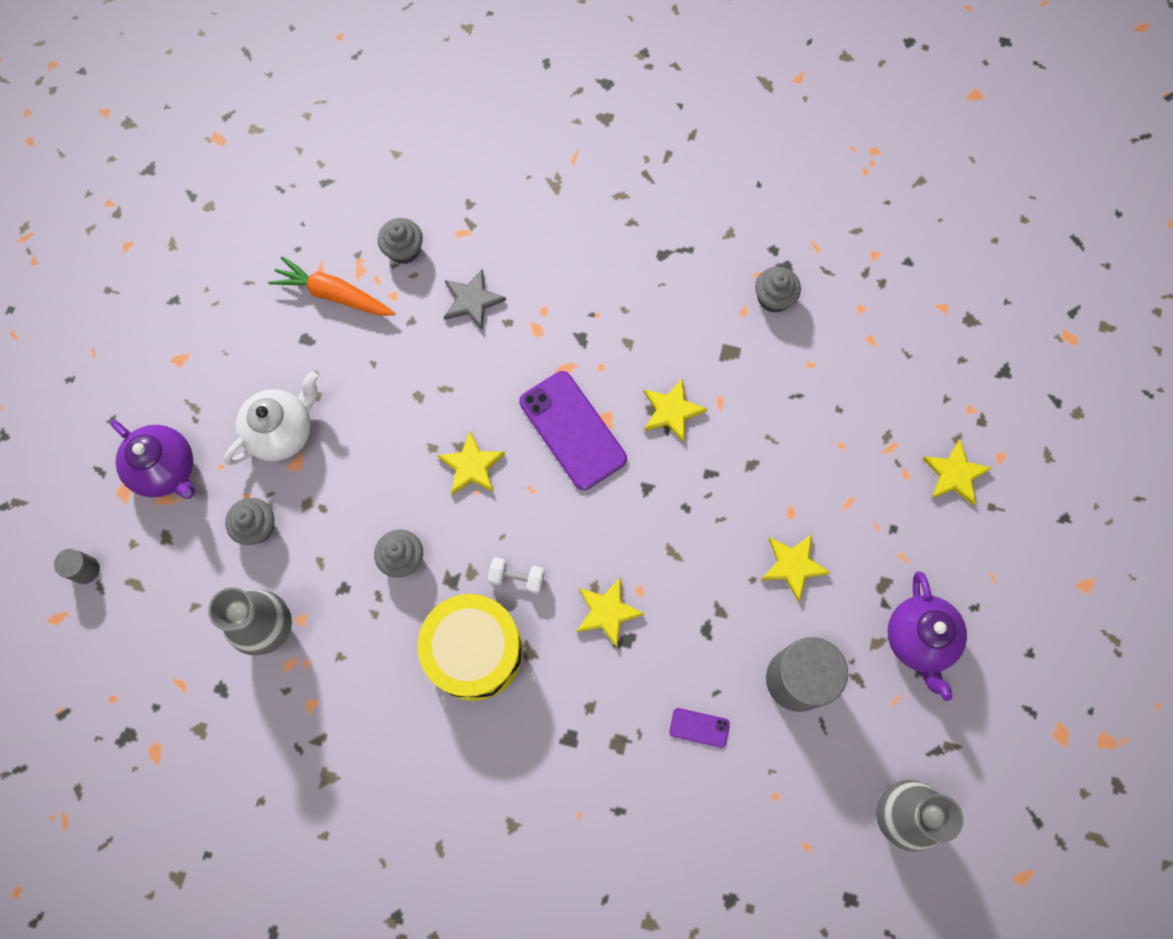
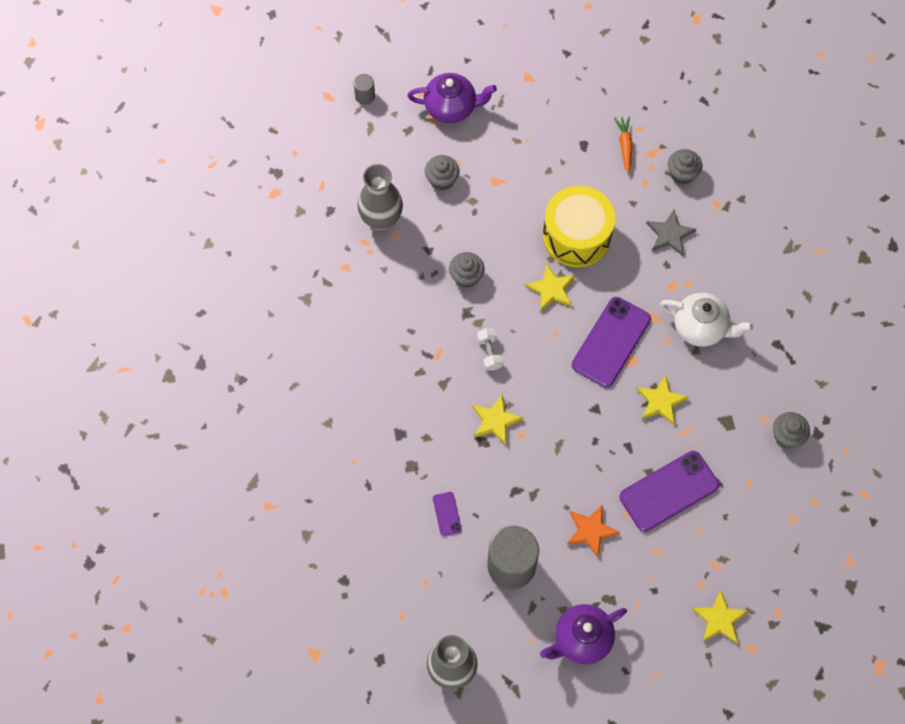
camera: 65 degrees right, 5 degrees down
(166, 470) = (451, 108): purple teapot -> purple teapot turned 105 degrees counterclockwise
(282, 431) = (512, 162): white teapot -> white teapot (700, 327)
(334, 294) = (625, 146): orange carrot -> orange carrot, size x0.64
(474, 651) = (427, 349): yellow drum -> yellow drum (576, 236)
(783, 455) = (669, 491): none -> purple phone
(793, 565) = (591, 530): yellow star -> orange star

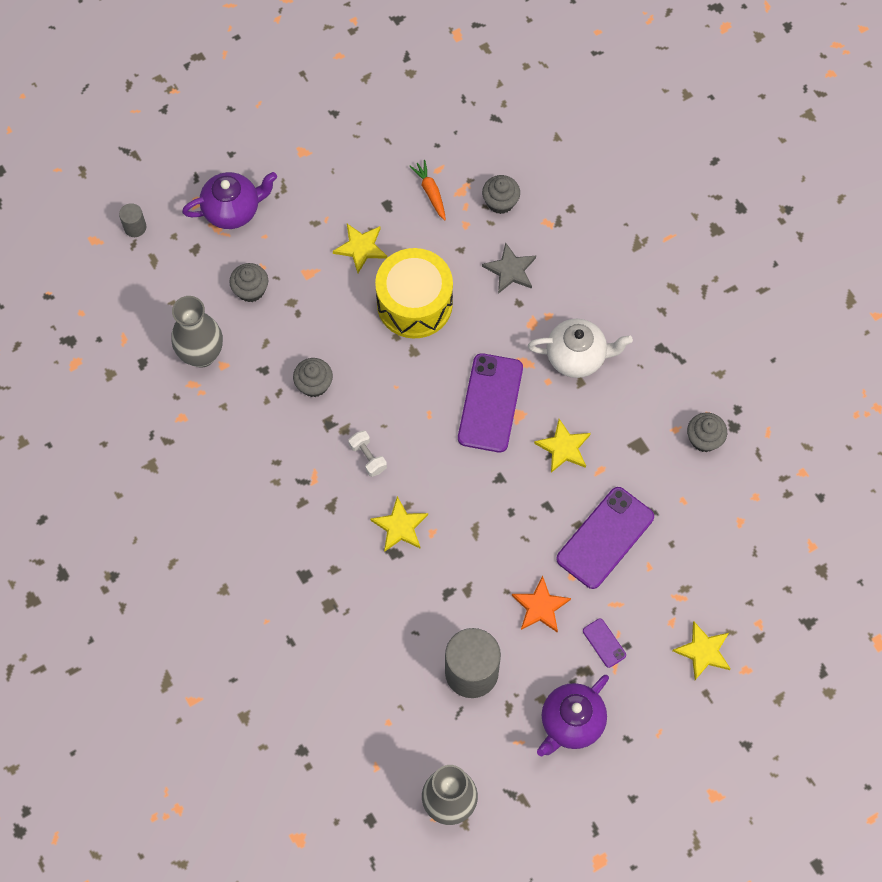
camera: 20 degrees left, 0 degrees up
(447, 514) = (384, 642): purple phone -> purple phone (604, 643)
(551, 289) = (408, 368): yellow star -> yellow star (361, 248)

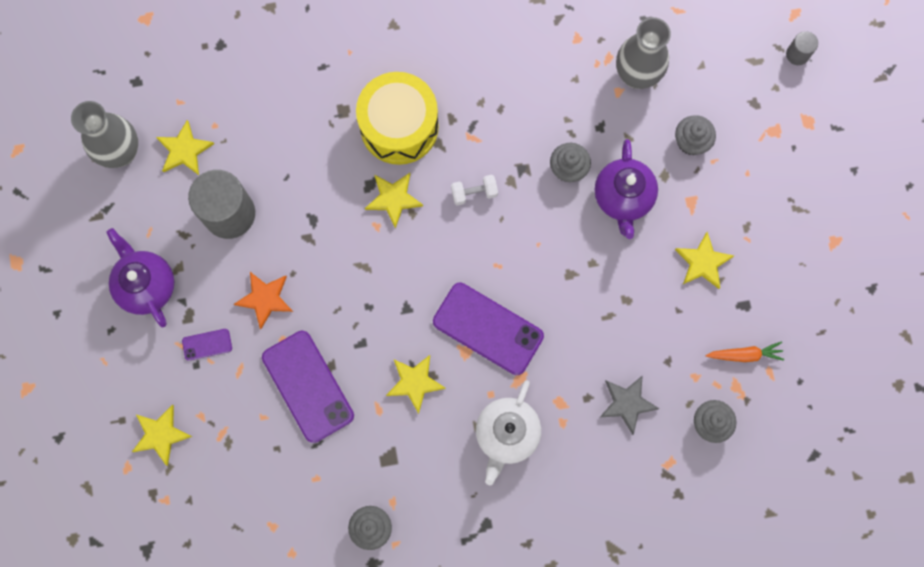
camera: 110 degrees right, 10 degrees up
(233, 210) = (787, 152): purple teapot -> purple teapot (623, 197)
(414, 303) = (622, 293): yellow drum -> yellow drum (399, 126)
(424, 741) = (184, 150): none -> yellow star

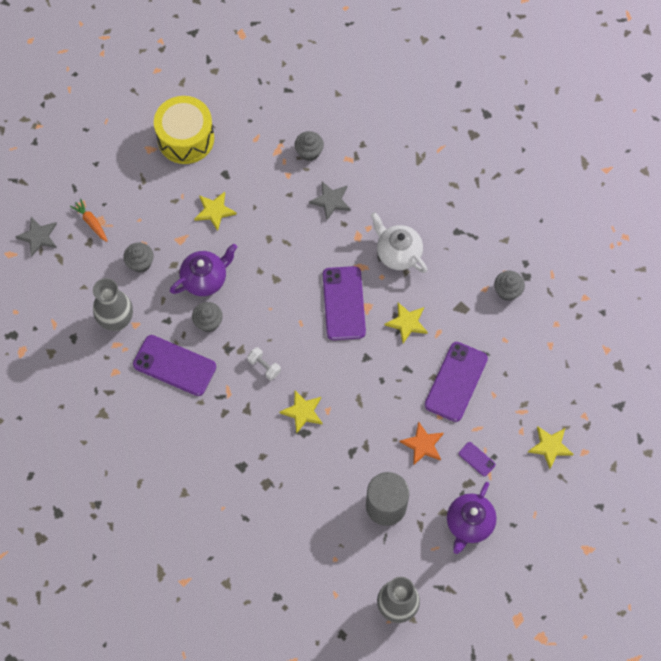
camera: 125 degrees left, 10 degrees down
(184, 150) = (365, 566): yellow star -> none
(399, 126) = (252, 441): yellow drum -> yellow drum (186, 138)
(506, 434) = (398, 253): white teapot -> white teapot turned 120 degrees counterclockwise
(541, 102) = (174, 365): none -> purple phone
(745, 354) = (255, 157): orange carrot -> orange carrot (91, 222)
(797, 54) = (38, 237): grey cylinder -> grey star

